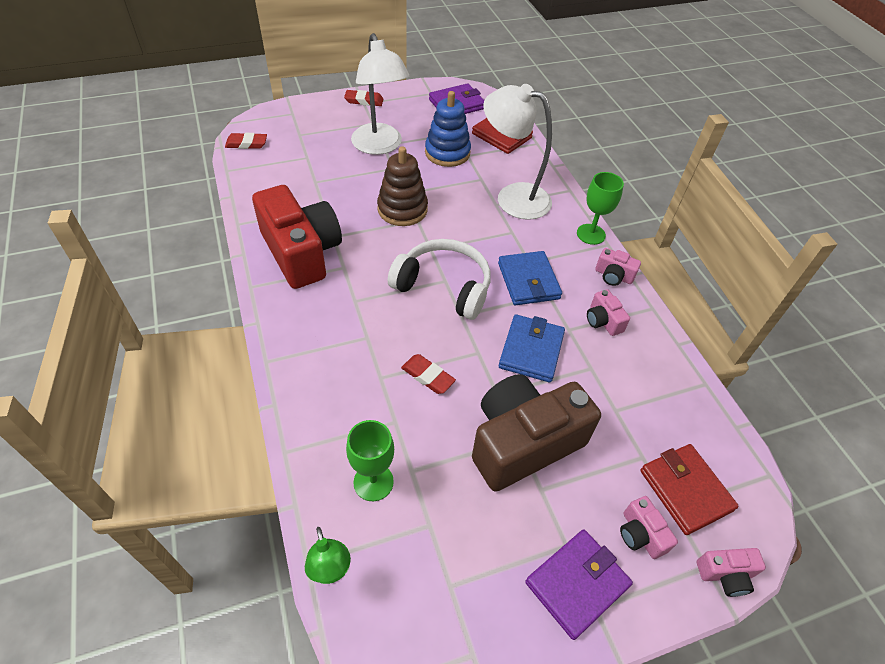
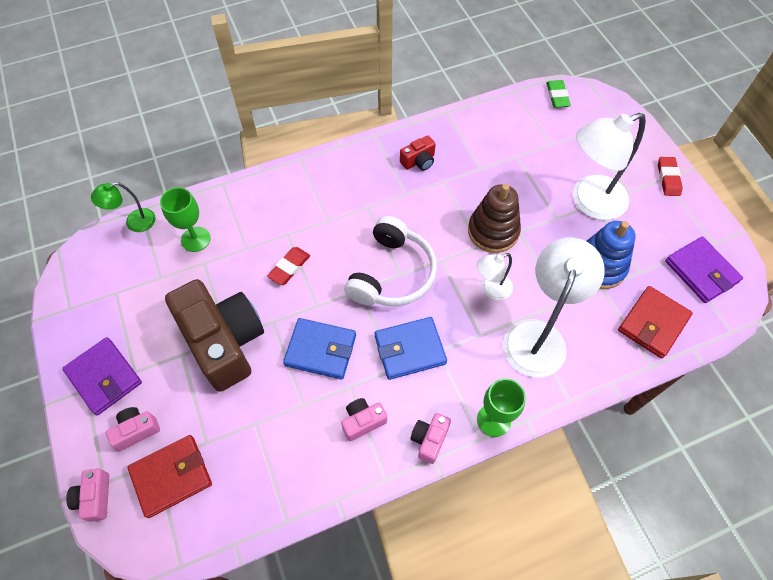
camera: 90 degrees right, 10 degrees up
(246, 144) = (557, 96): red eraser -> green eraser
(301, 252) = (418, 161): red camera -> red camera, size x0.42
(466, 219) = (491, 290): none -> white lamp

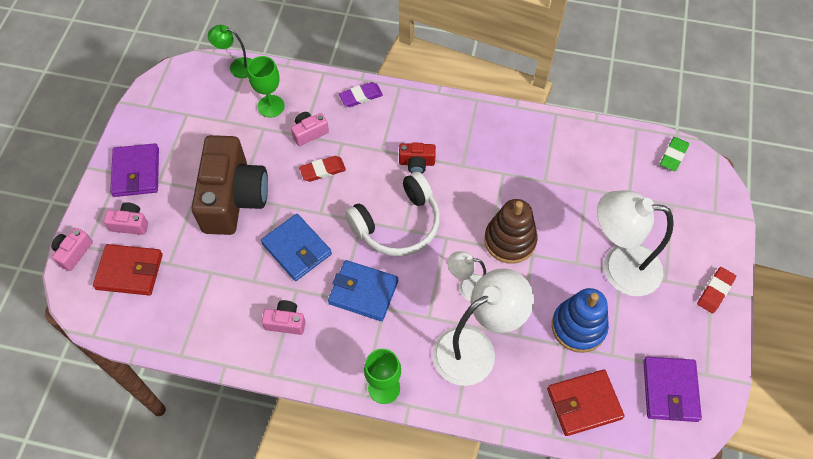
camera: 35 degrees right, 0 degrees up
(273, 185) = (361, 96): none -> purple eraser
(418, 161) = (495, 143): red camera -> red camera (417, 163)
(429, 439) = (323, 369): pink camera -> pink camera (309, 133)

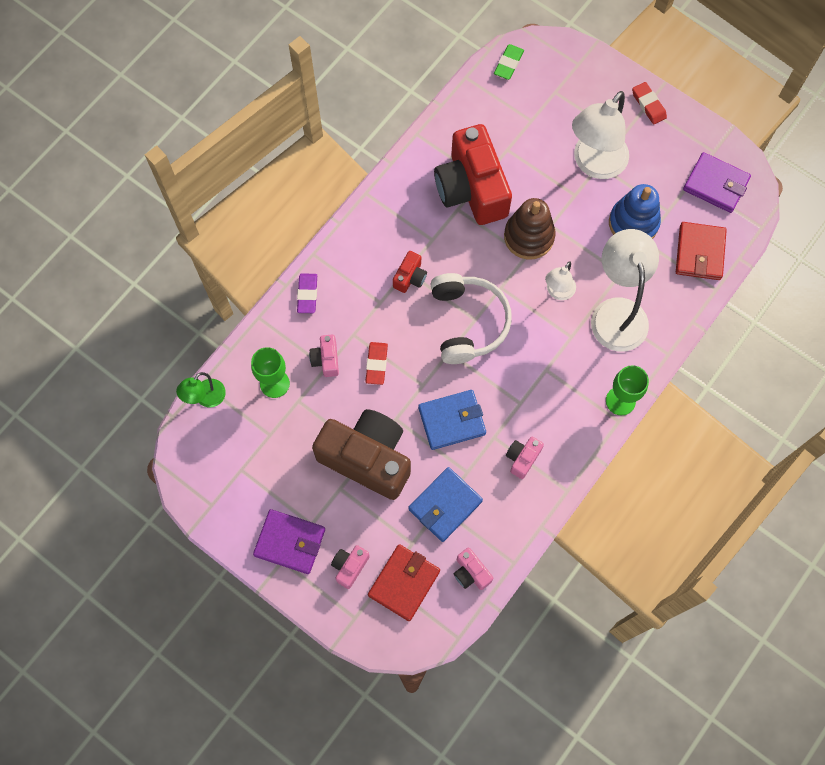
camera: 65 degrees left, 10 degrees up
(73, 252) = (356, 631): pink camera -> pink camera (471, 572)
(363, 292) = (523, 380): blue wallet -> blue wallet (445, 505)
(529, 176) = (471, 189): none -> red camera
(673, 155) = (508, 64): green eraser -> green eraser turned 60 degrees clockwise

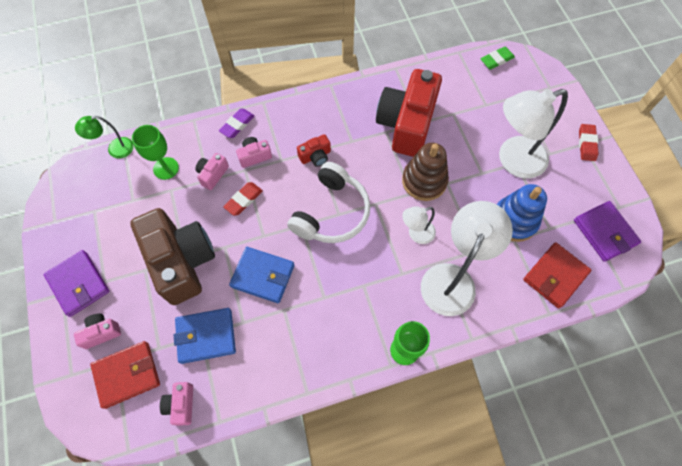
camera: 35 degrees right, 5 degrees down
(522, 458) = (292, 341): pink camera -> pink camera (254, 156)

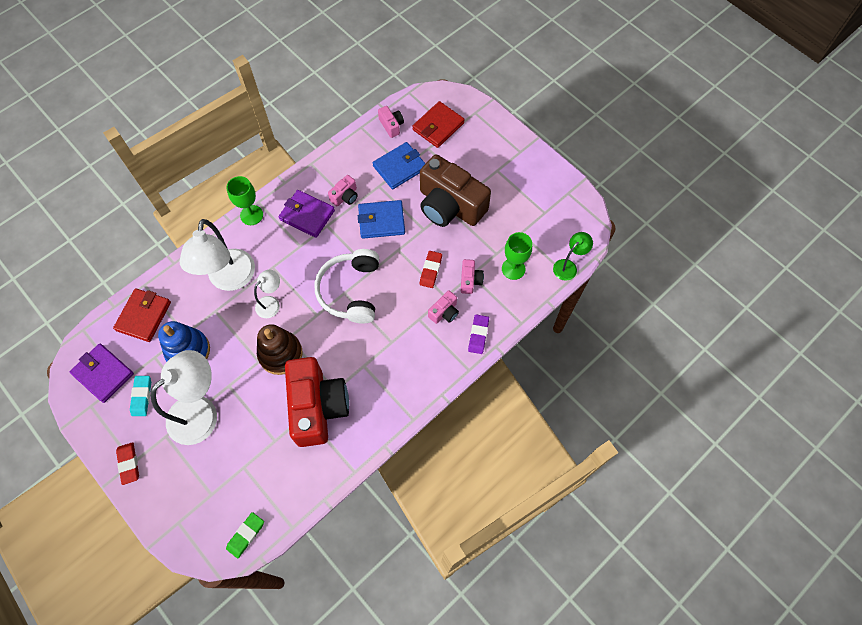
camera: 155 degrees right, 0 degrees up
(78, 284) = (513, 161): purple wallet -> purple wallet (307, 215)
(101, 332) = (473, 141): pink camera -> pink camera (345, 196)
(315, 156) = (390, 335): red camera -> none
(568, 195) = (141, 396): none -> turquoise eraser

